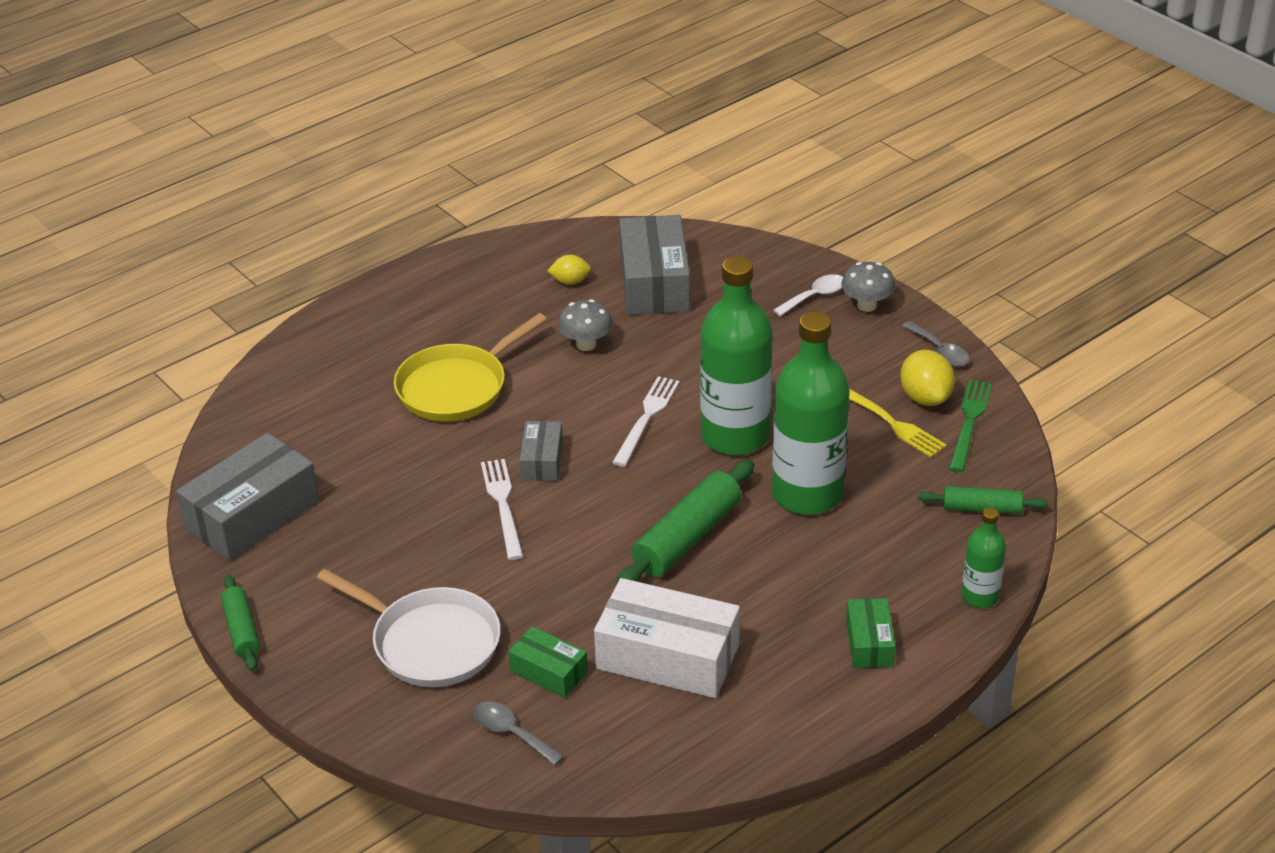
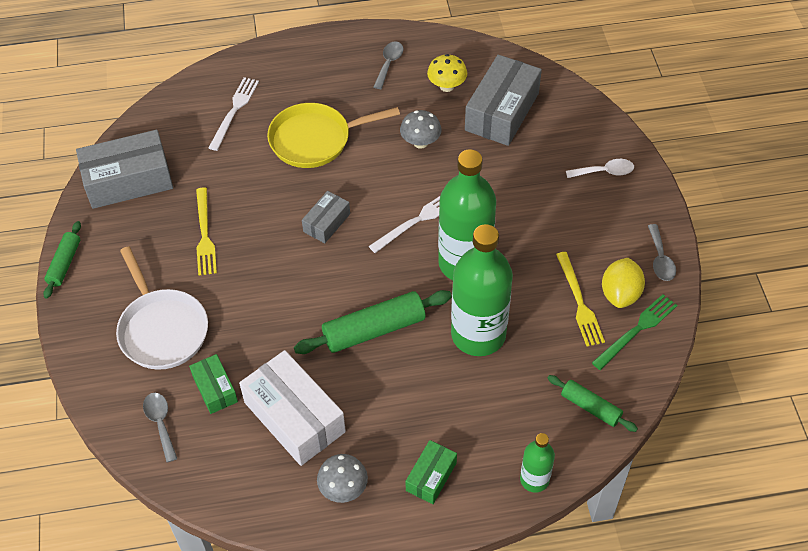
camera: 30 degrees right, 15 degrees up
(401, 530) = (204, 234): none -> yellow fork
(482, 284) = (389, 64): none -> grey spoon
(503, 505) = (278, 246): white fork -> white fork (234, 111)
(570, 281) = (447, 86): yellow lemon -> yellow mushroom
(867, 305) = (636, 196): grey mushroom -> grey mushroom (343, 488)

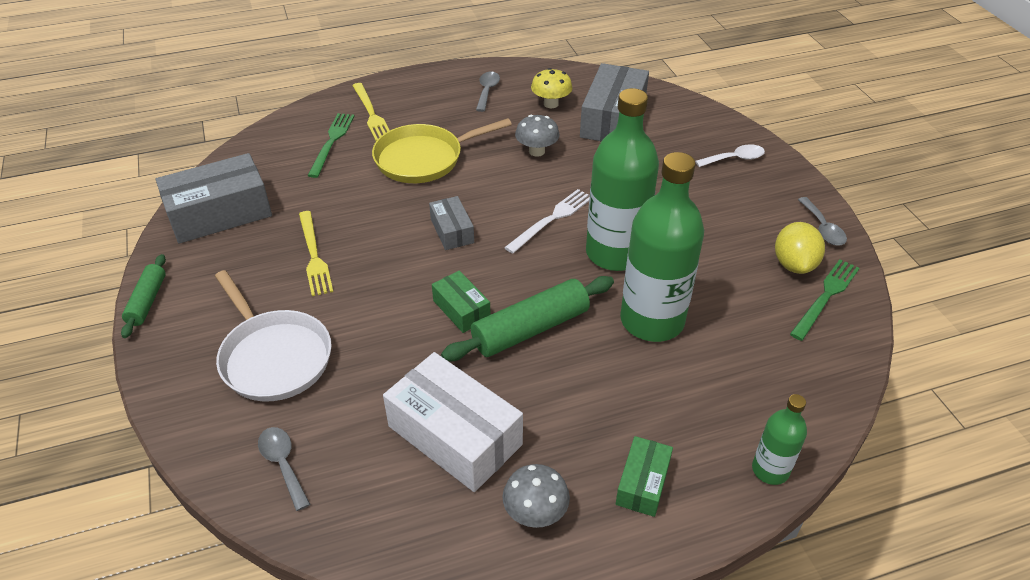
camera: 10 degrees left, 10 degrees down
(215, 389) = (348, 415): green box -> green box (461, 309)
(234, 111) = (332, 142): white fork -> green fork
(327, 223) = (452, 231): grey box -> grey box turned 45 degrees counterclockwise
(579, 302) = (753, 277): yellow fork -> yellow fork (371, 114)
(590, 407) = (806, 381): green rolling pin -> none

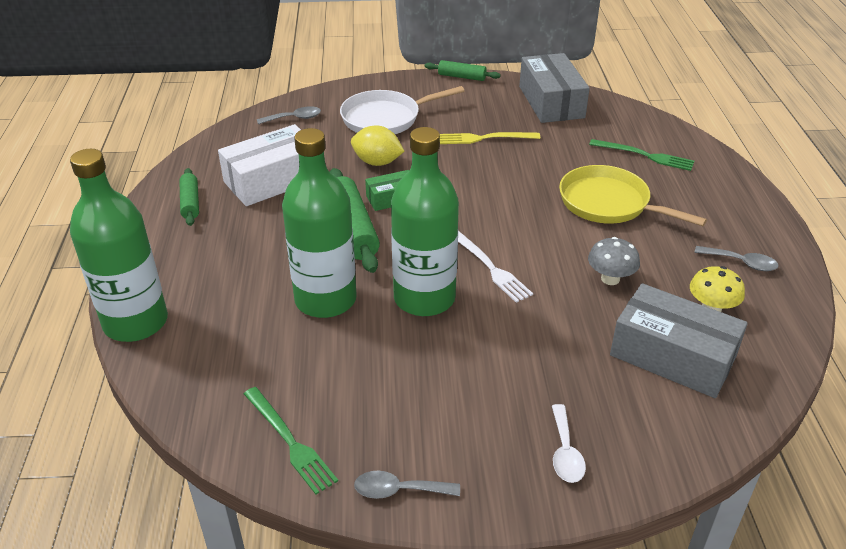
camera: 105 degrees right, 5 degrees down
(371, 114) = (694, 180): yellow fork -> none
(424, 159) = (609, 203): yellow pan -> yellow pan turned 45 degrees counterclockwise
(452, 231) = (492, 206): grey box -> none
(535, 513) = (190, 203): grey mushroom -> green rolling pin
(642, 483) = (175, 253): green box -> none
(770, 470) = (136, 322): green bottle -> green bottle, size x2.01
(794, 264) = (350, 434): yellow lemon -> yellow lemon (377, 162)

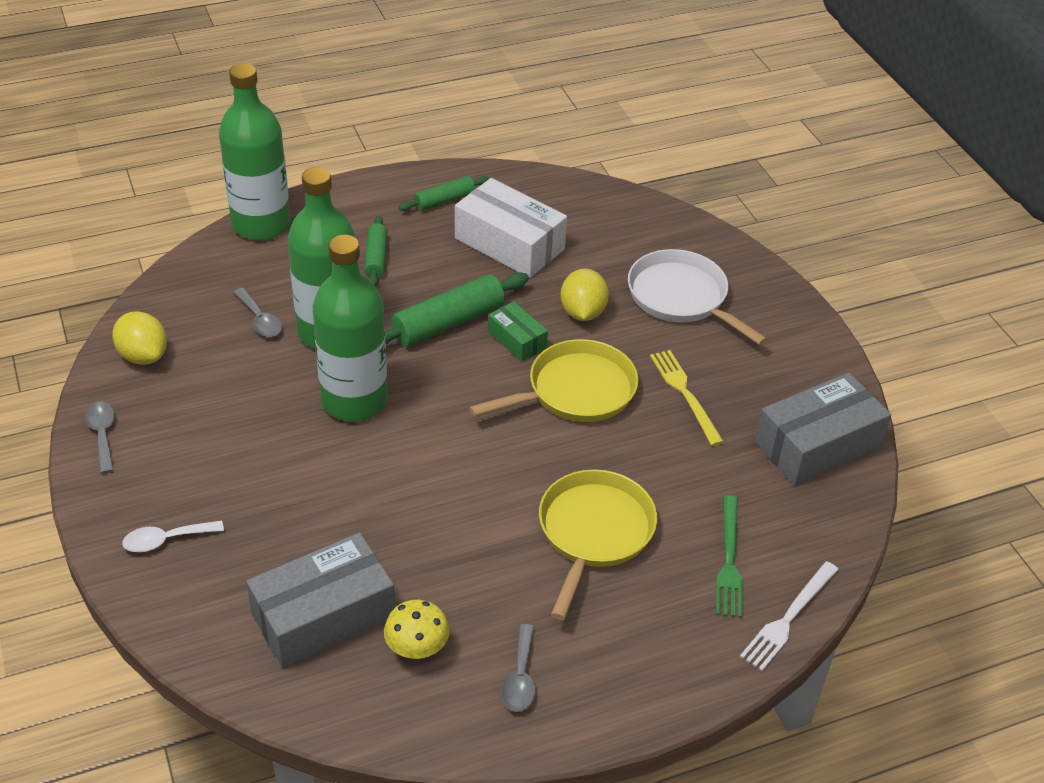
camera: 70 degrees right, 5 degrees up
(290, 441) = (143, 356): green fork -> yellow lemon
(294, 118) = (639, 226): grey spoon -> grey spoon (260, 320)
(462, 77) = (830, 344): green rolling pin -> green rolling pin (376, 258)
(462, 183) = (575, 391): none -> yellow pan
(490, 267) = (423, 442): white fork -> white fork (788, 618)
(610, 279) = (440, 548): grey mushroom -> none
(672, 356) = (323, 615): grey box -> grey box turned 45 degrees clockwise

